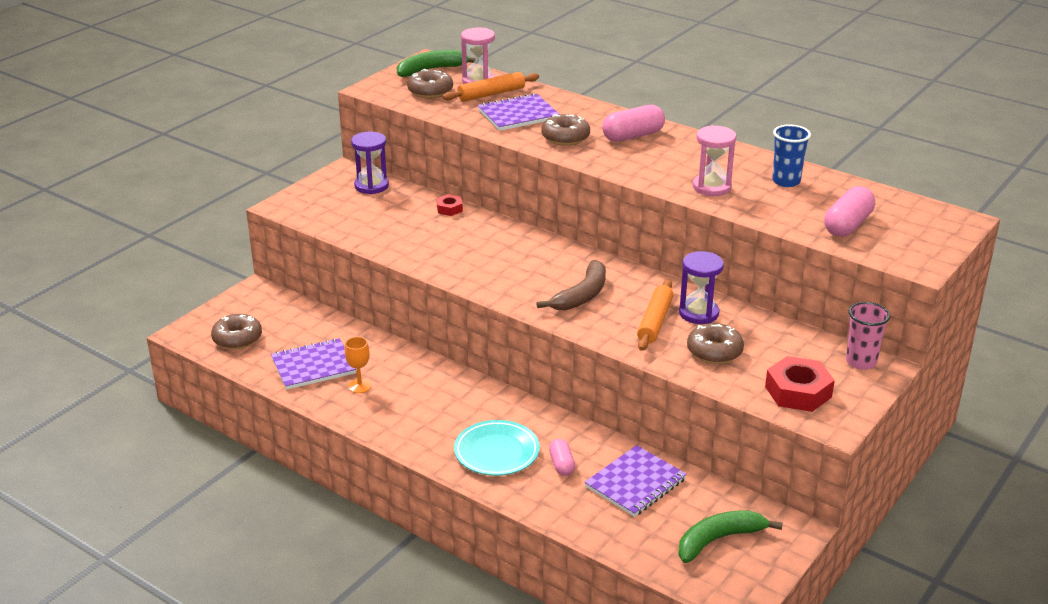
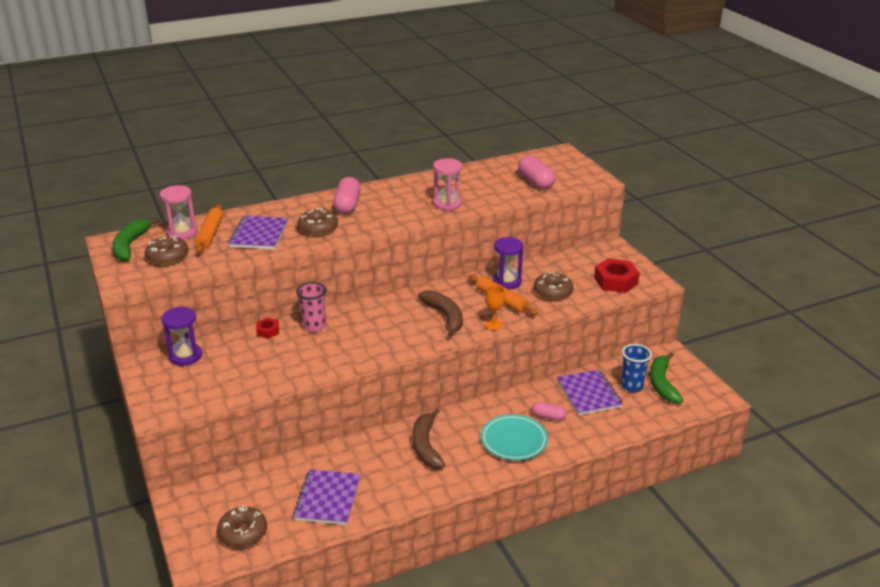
camera: 60 degrees left, 0 degrees up
(359, 386) = (378, 481): orange goblet -> orange goblet (494, 325)
(437, 396) = (426, 446): none -> brown banana
(786, 181) = (466, 180): blue cup -> blue cup (632, 386)
(861, 362) = (602, 251): pink cup -> pink cup (314, 326)

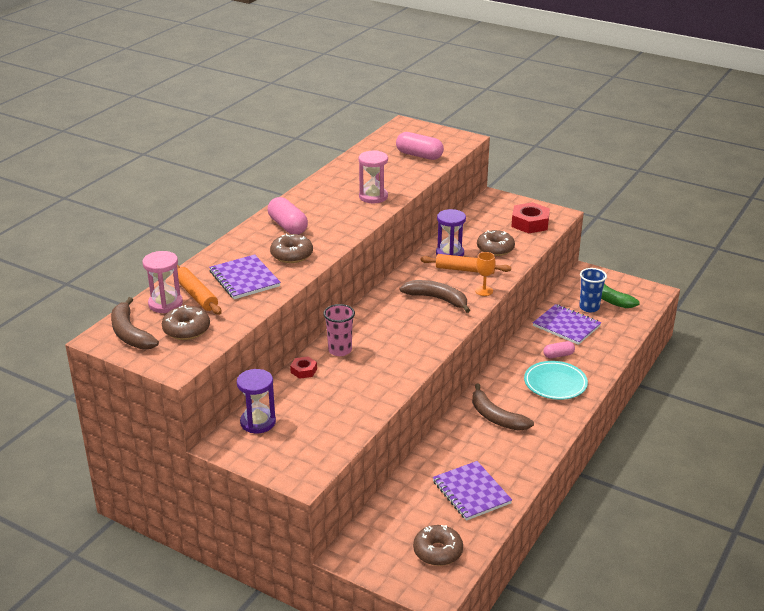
camera: 35 degrees left, 0 degrees up
(130, 245) = (130, 333): green banana -> brown banana

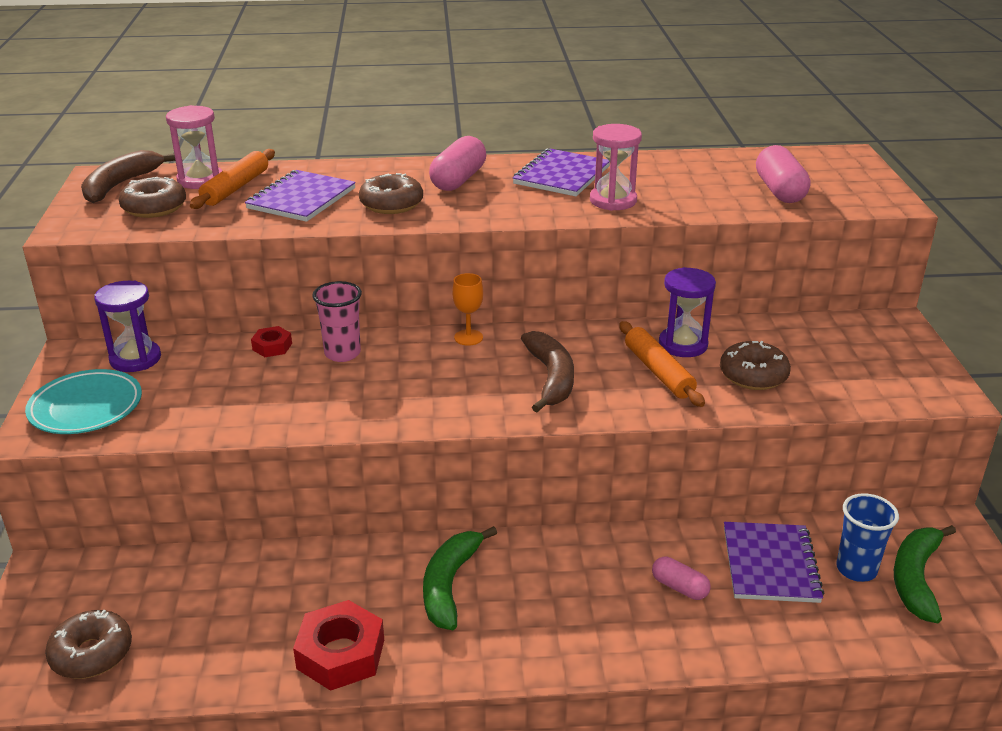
camera: 55 degrees right, 0 degrees up
(471, 492) = (248, 633): purple notebook -> purple notebook (561, 175)
(484, 291) = (623, 408): orange goblet -> orange goblet (468, 337)
(496, 417) = (449, 585): brown banana -> green banana
(530, 223) = (875, 379): red nut -> red nut (340, 654)
(555, 383) = (599, 614): turquoise plate -> turquoise plate (86, 407)

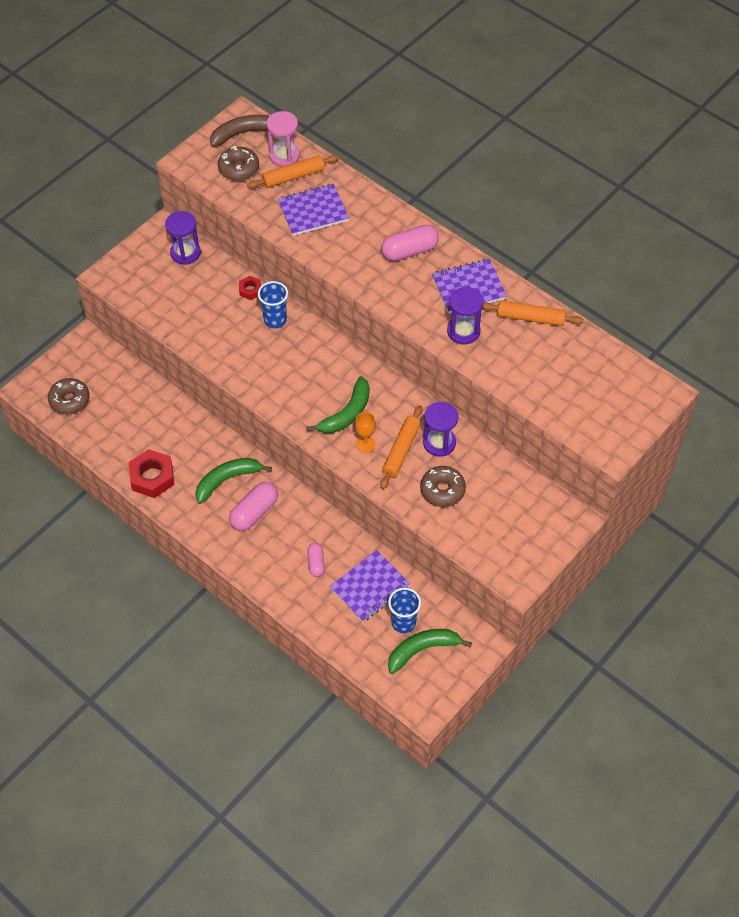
camera: 45 degrees right, 25 degrees up
(86, 407) = (137, 273): turquoise plate -> none
(342, 353) = (275, 320): pink cup -> blue cup
(391, 204) = (349, 249): brown donut -> none
(468, 337) = (344, 354): orange goblet -> orange goblet (365, 444)
(551, 378) = (347, 413): brown banana -> green banana
(613, 201) = (463, 331): pink hourglass -> purple hourglass
(654, 167) = (530, 318): none -> orange rolling pin
(779, 191) = (566, 392): pink capsule -> pink capsule (254, 512)

